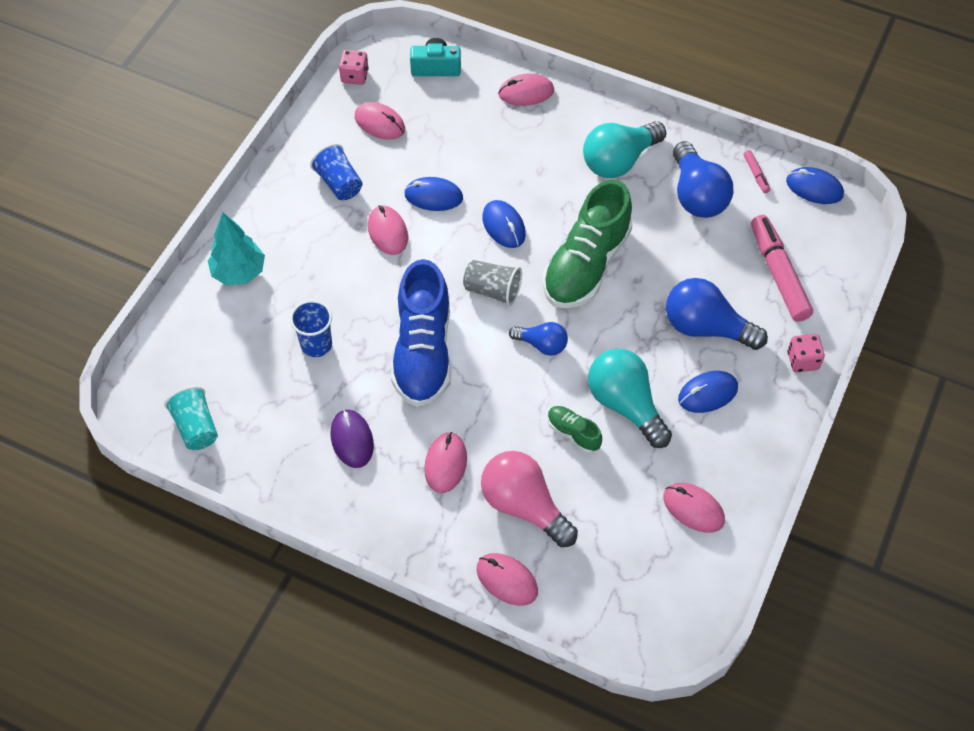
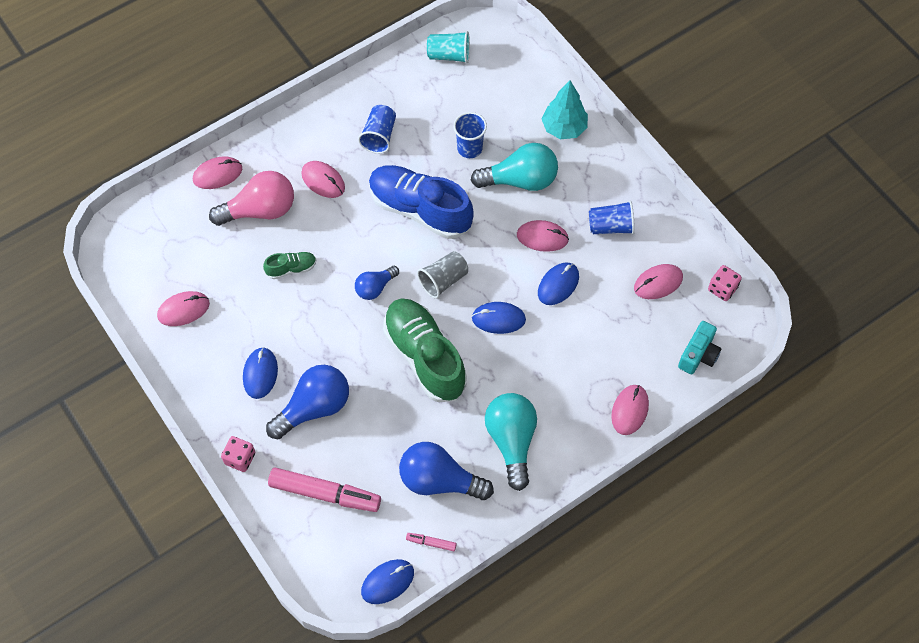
camera: 120 degrees right, 5 degrees up
(352, 440) = (379, 136): purple mouse -> blue cup
(625, 405) = (289, 314): turquoise light bulb -> turquoise light bulb (520, 180)

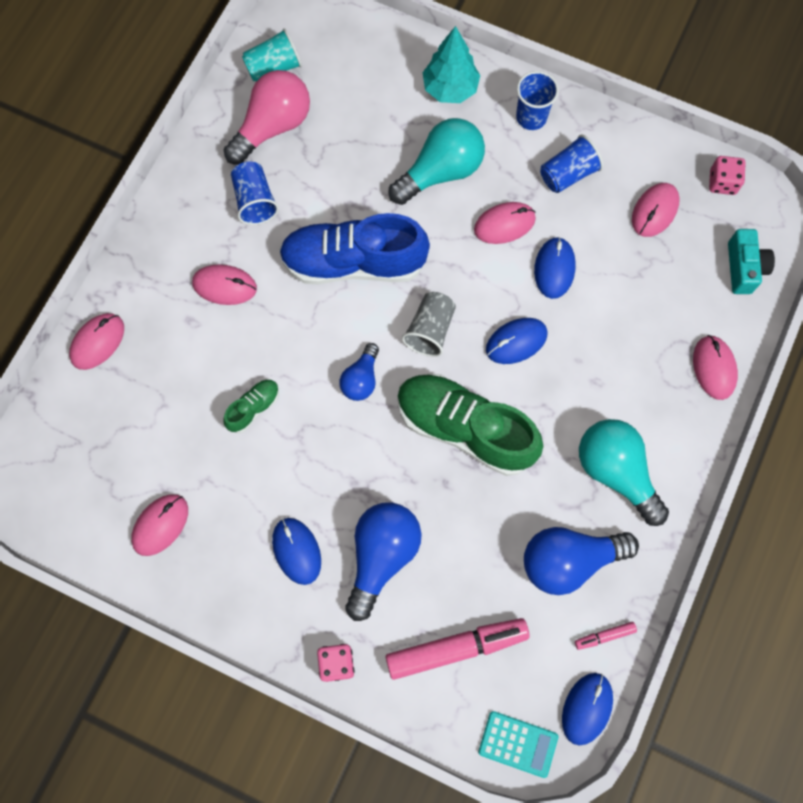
camera: 30 degrees left, 10 degrees up
(260, 210) = (174, 359): pink light bulb -> pink light bulb (272, 127)
(325, 577) = (518, 744): none -> turquoise calculator
(469, 148) = (363, 164): blue cup -> blue cup (531, 117)

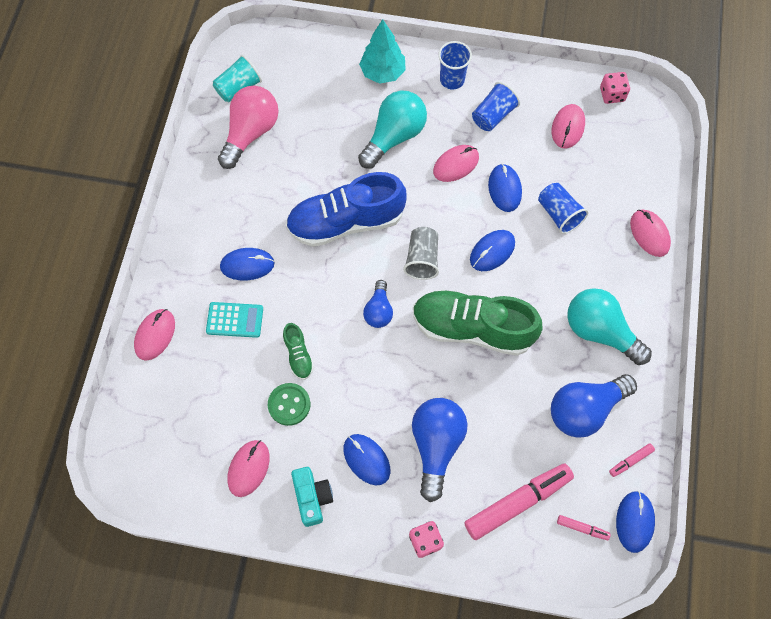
camera: 15 degrees left, 5 degrees down
(224, 286) = (247, 265): pink mouse -> blue mouse
(226, 463) = (289, 404): none -> green button
(253, 408) = (298, 355): green shoe -> green shoe turned 135 degrees clockwise
(255, 201) = (253, 193): blue cup -> blue cup (559, 214)
(518, 744) = (589, 565): turquoise calculator -> turquoise calculator (235, 320)
(522, 699) = (582, 528): none -> pink marker
(744, 268) = (648, 154): turquoise camera -> turquoise camera (312, 497)

